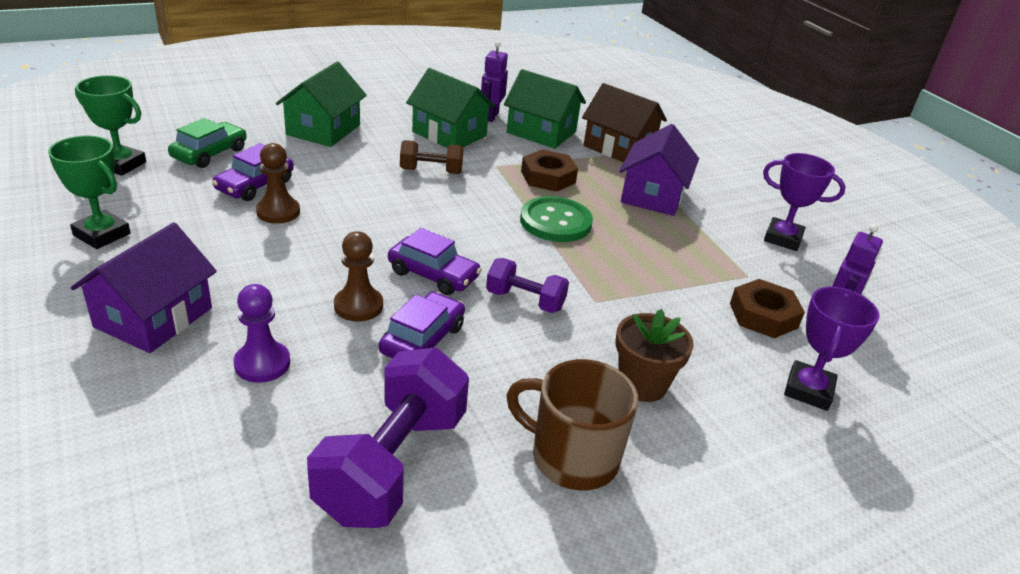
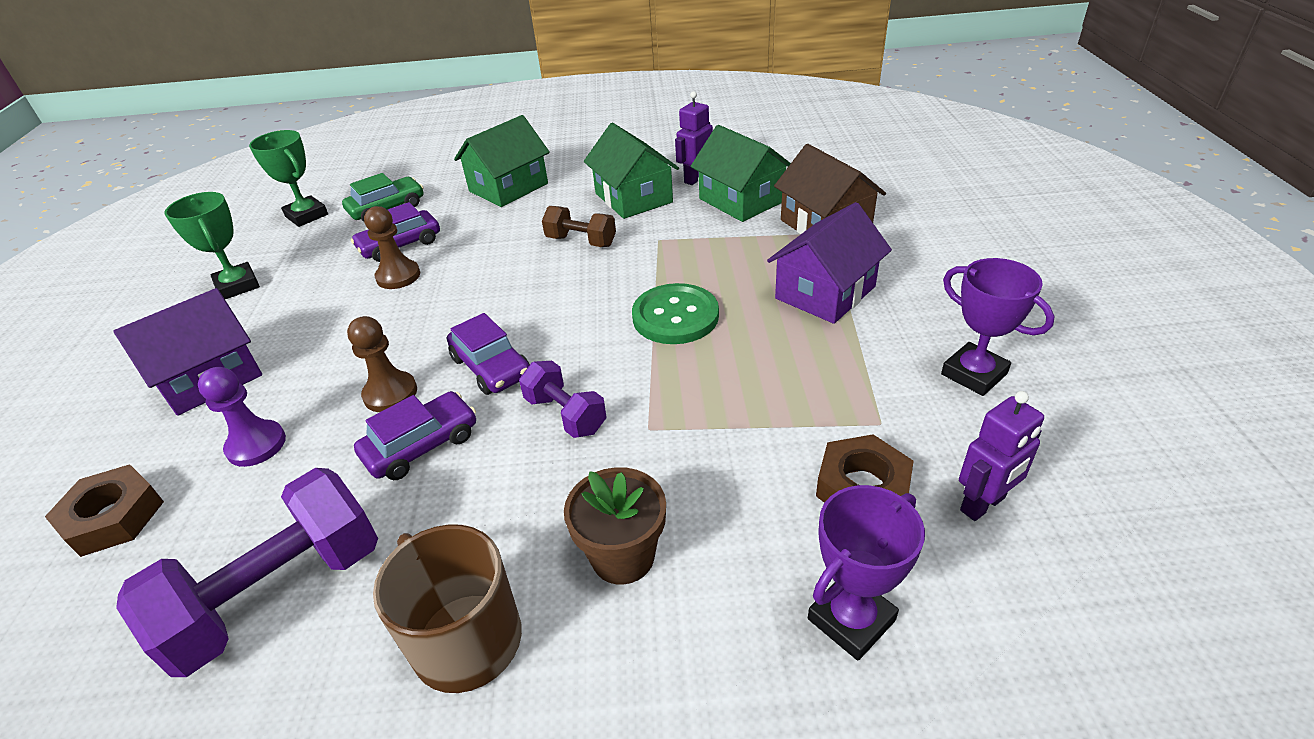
camera: 30 degrees right, 5 degrees up
(548, 177) = (708, 258): brown nut -> brown nut (113, 517)

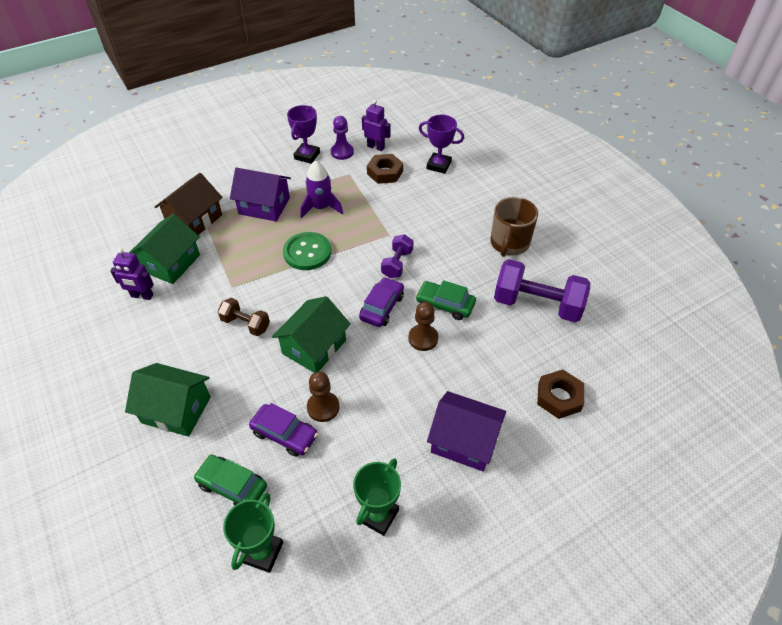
camera: 120 degrees left, 10 degrees up
(256, 445) = (487, 372): purple pawn -> purple pawn (342, 152)
(421, 445) = (445, 305): purple car -> green car
(581, 241) = (246, 324): brown dumbbell -> brown dumbbell turned 60 degrees counterclockwise
(623, 556) = (453, 219): brown flower pot -> none
(633, 198) = (178, 320): green house -> green house (314, 347)
(784, 356) = (321, 207): none -> purple rocket

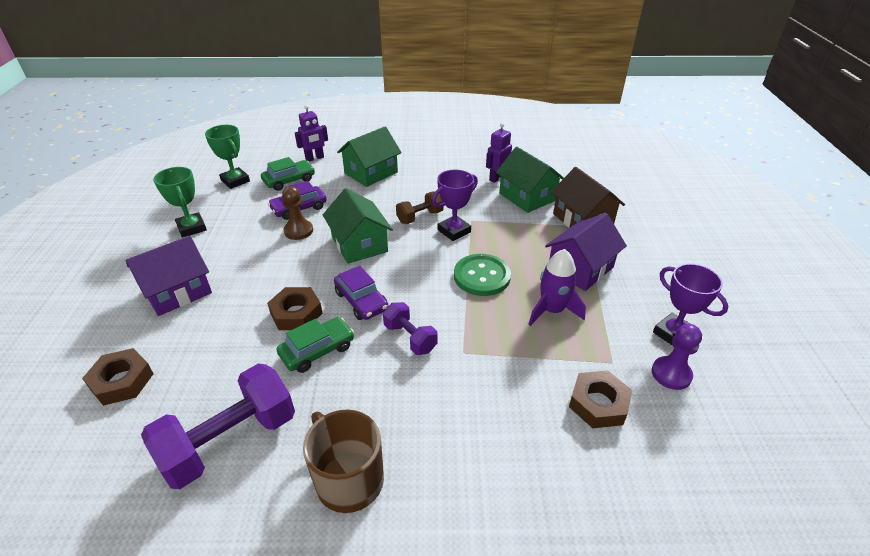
camera: 120 degrees right, 10 degrees down
(376, 147) = (673, 421): purple robot -> purple robot (314, 158)
(423, 338) = (296, 313): brown pawn -> brown nut
(438, 165) = (587, 488): purple trophy -> purple trophy (454, 231)

